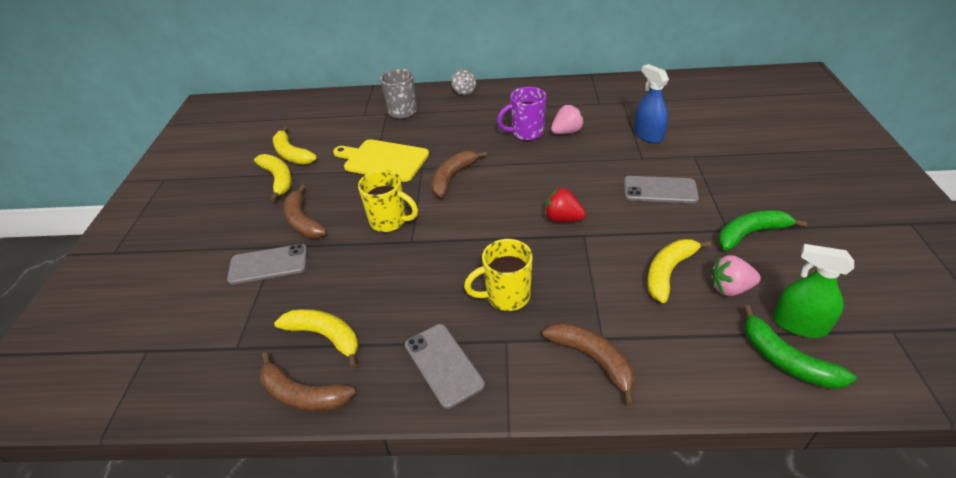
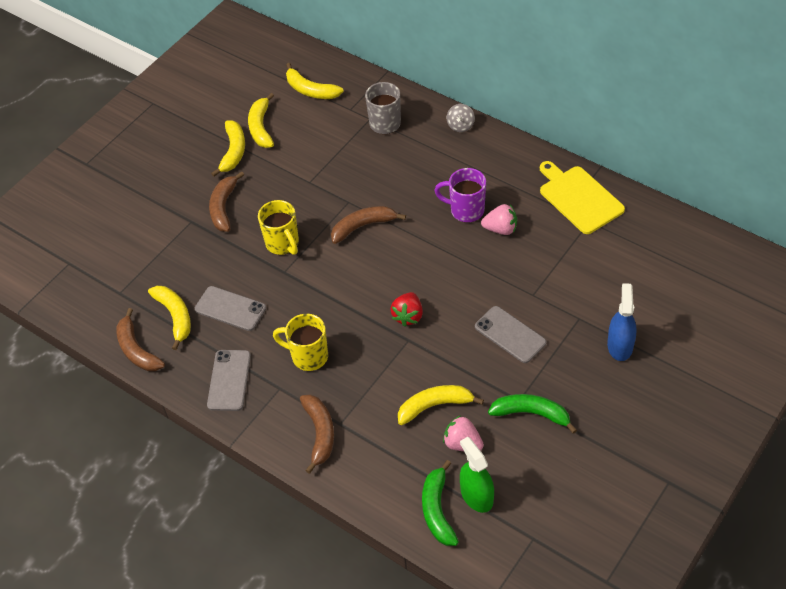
camera: 35 degrees right, 10 degrees up
(268, 264) = (176, 235): grey phone -> grey phone (230, 309)
(317, 117) = (310, 90): none -> yellow banana
(383, 160) = (325, 175): yellow cutting board -> yellow cutting board (579, 198)
(563, 218) = (408, 316): red strawberry -> red strawberry turned 135 degrees counterclockwise
(648, 135) = (566, 273): blue spray bottle -> blue spray bottle (620, 345)

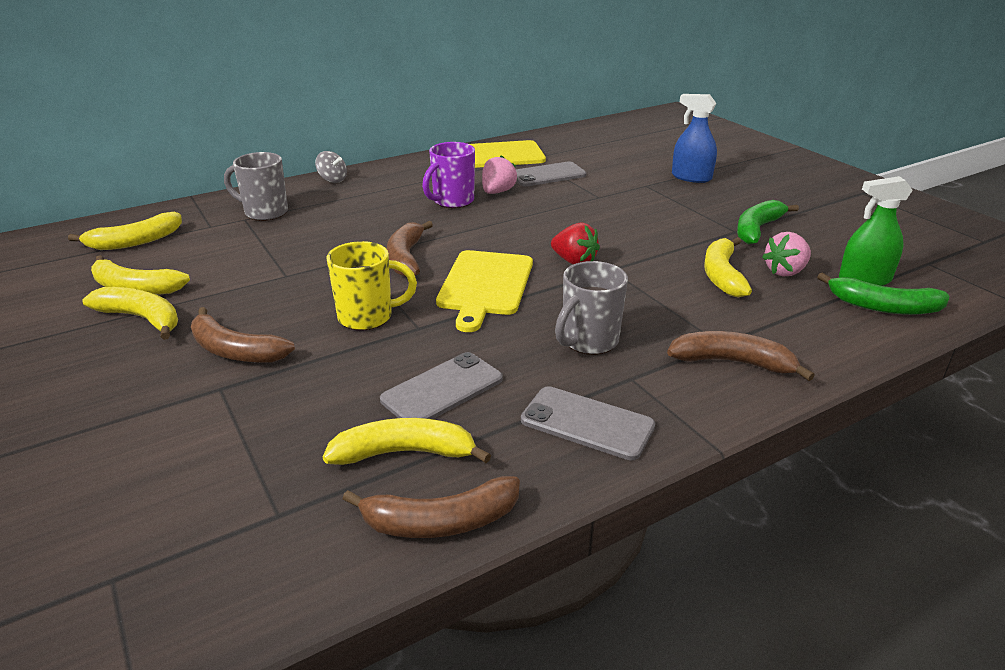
camera: 70 degrees left, 20 degrees down
(308, 356) = (588, 341): yellow mug -> grey mug
(348, 282) = (485, 286): none -> yellow cutting board
(510, 334) = (644, 217): grey phone -> grey phone (547, 175)

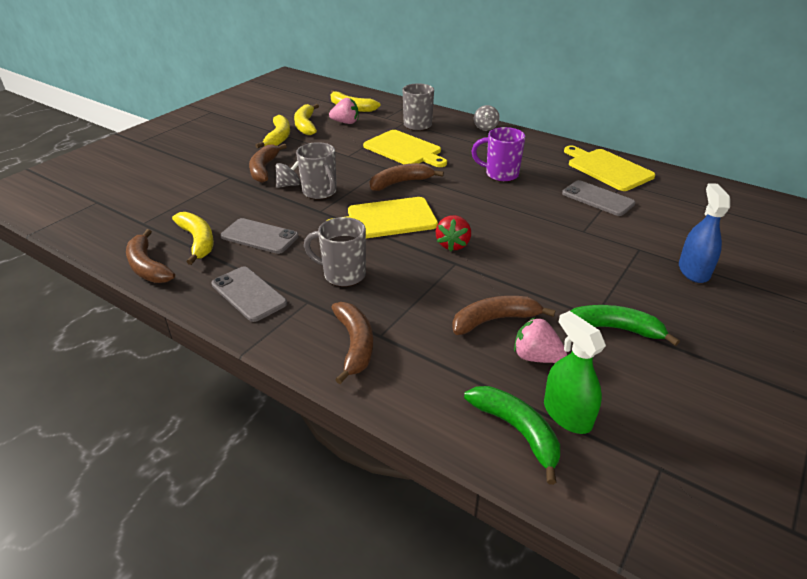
camera: 65 degrees right, 5 degrees up
(316, 338) = (289, 185): none -> grey spinning top
(322, 236) = (404, 149): none -> yellow cutting board
(367, 317) = (320, 192): yellow mug -> grey mug
(497, 192) = (537, 186): pink strawberry -> pink strawberry (346, 122)
(587, 423) = (249, 294): grey phone -> grey phone turned 45 degrees counterclockwise
(722, 275) = (494, 320): yellow banana -> brown banana
(883, 307) = (517, 431): green banana -> green banana turned 150 degrees clockwise

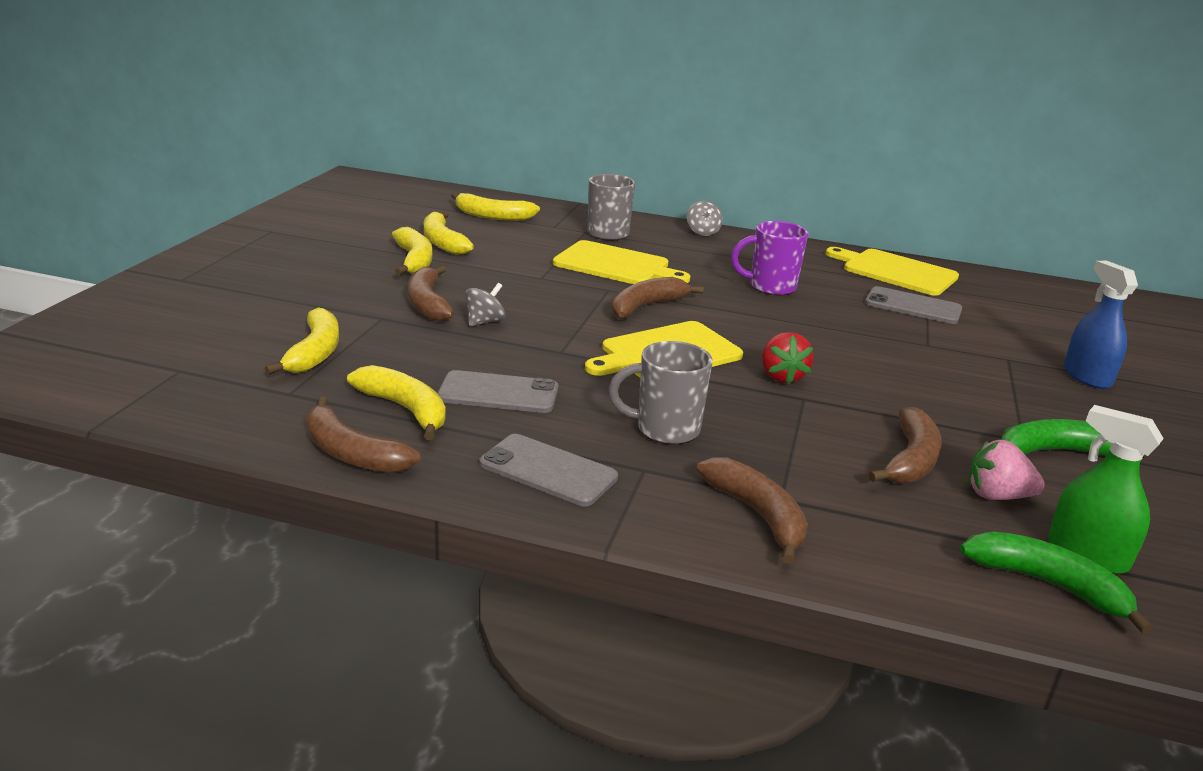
camera: 20 degrees left, 10 degrees down
(176, 197) = (315, 352): none -> yellow banana
(320, 192) = (541, 328): grey mug -> none
(346, 122) = (501, 235): pink strawberry -> none
(494, 320) = (911, 460): brown banana -> brown banana turned 150 degrees clockwise

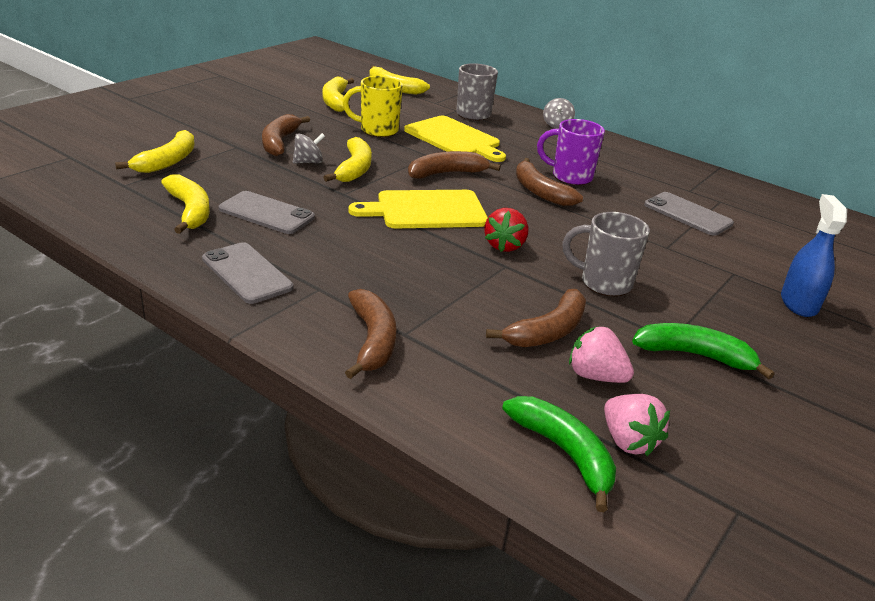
camera: 20 degrees right, 5 degrees up
(351, 453) = (125, 232): brown banana -> brown banana (540, 192)
(414, 260) = (301, 111): yellow banana -> yellow banana (354, 169)
(524, 269) = (377, 130): none -> yellow mug
(665, 429) = (365, 264): grey mug -> grey mug (604, 283)
(895, 271) = (702, 184): yellow cutting board -> none
(1087, 555) = (628, 441): green spray bottle -> pink strawberry

